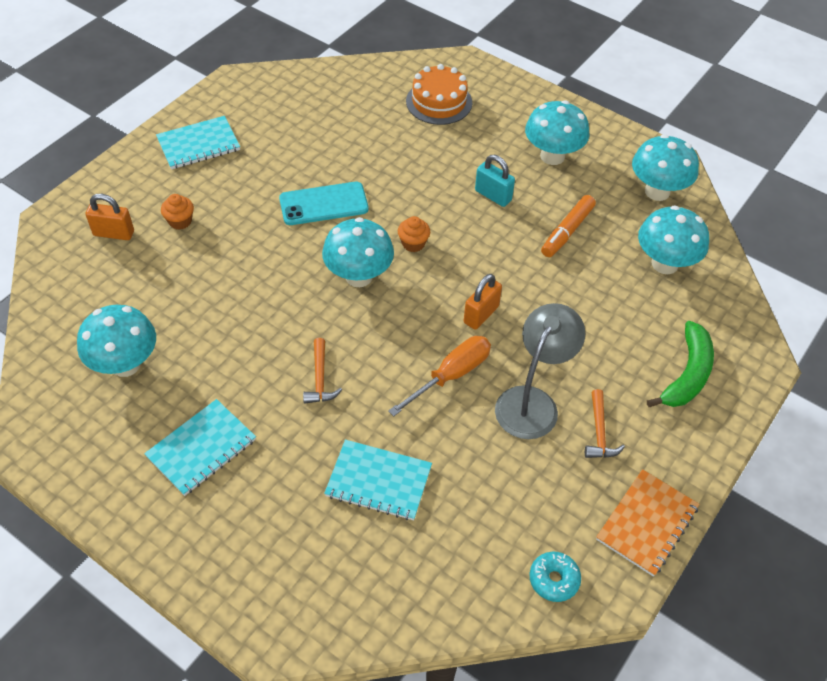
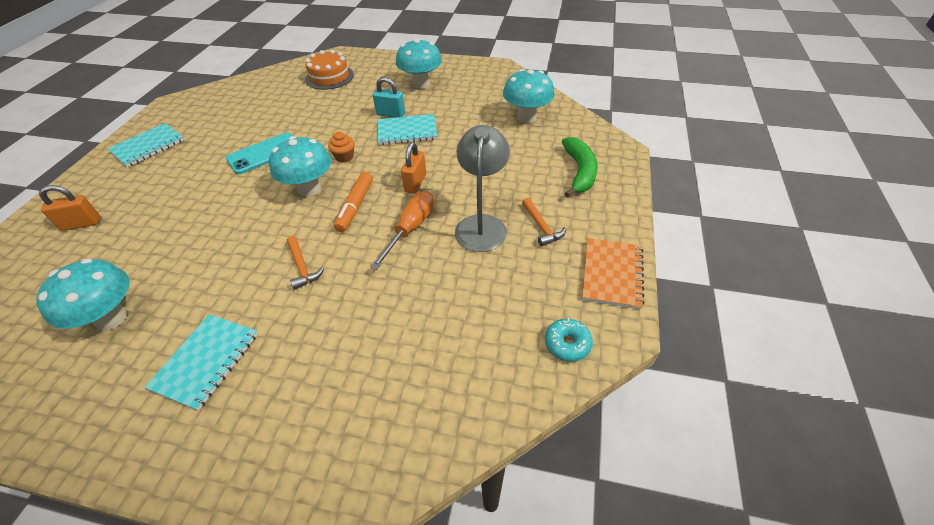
camera: 20 degrees left, 5 degrees down
(180, 221) = (143, 198): orange cupcake -> none
(378, 481) = (384, 326): turquoise notebook -> turquoise notebook (407, 131)
(567, 231) = (452, 119): orange marker -> orange marker (355, 206)
(657, 191) = (499, 83): turquoise mushroom -> none

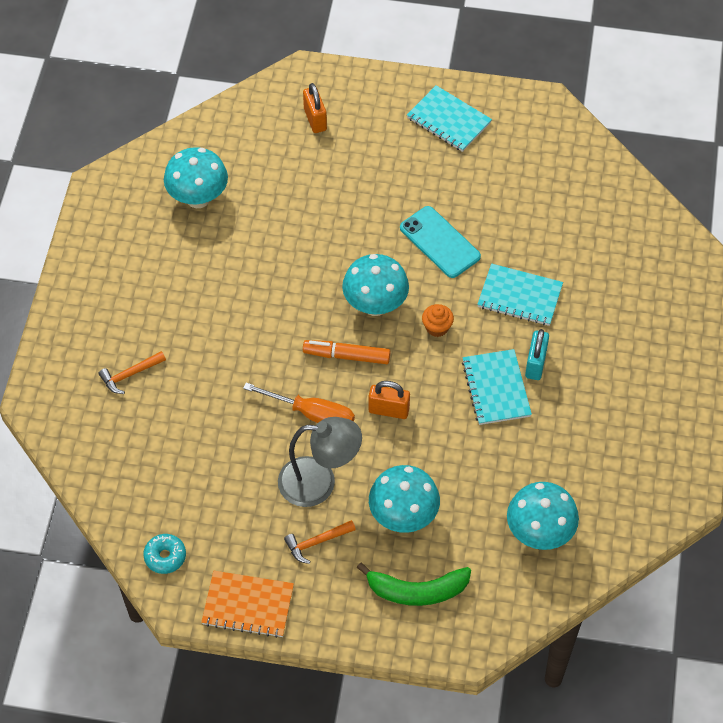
camera: 85 degrees right, 10 degrees up
(206, 361) = (154, 283): turquoise notebook -> turquoise notebook (519, 296)
(302, 267) = (257, 327): orange hammer -> orange hammer (130, 375)
(329, 77) = (631, 270): orange cake -> none
(421, 84) = (621, 392): turquoise mushroom -> turquoise mushroom (403, 516)

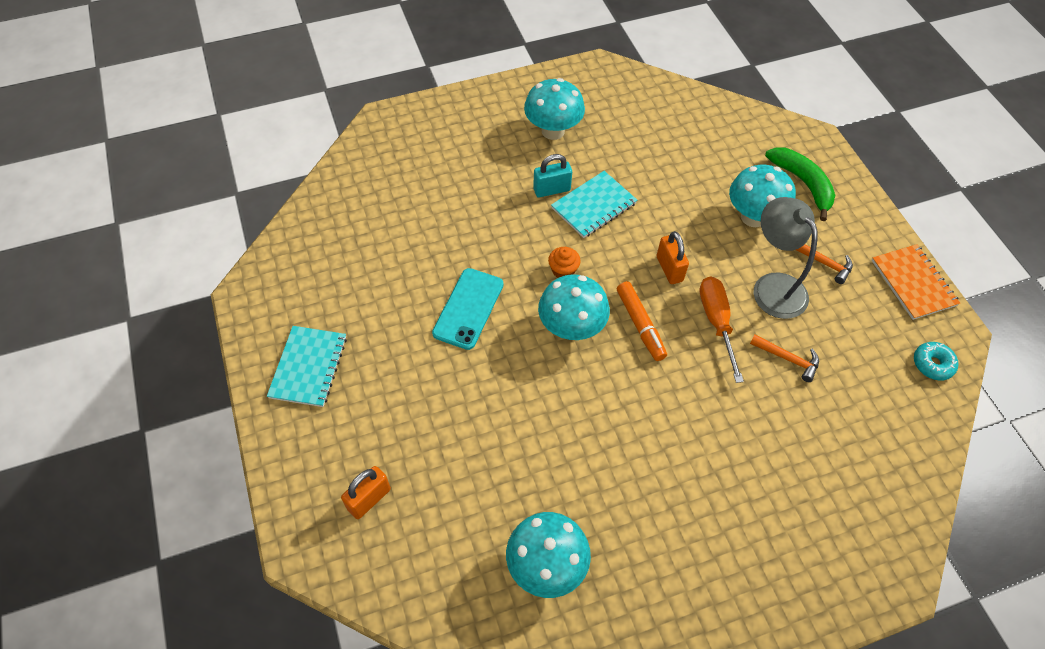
camera: 120 degrees left, 0 degrees up
(130, 375) = (798, 503): orange hammer -> orange hammer (788, 359)
(519, 296) = (491, 226): turquoise notebook -> none
(539, 533) = (696, 133): turquoise mushroom -> turquoise mushroom (553, 131)

